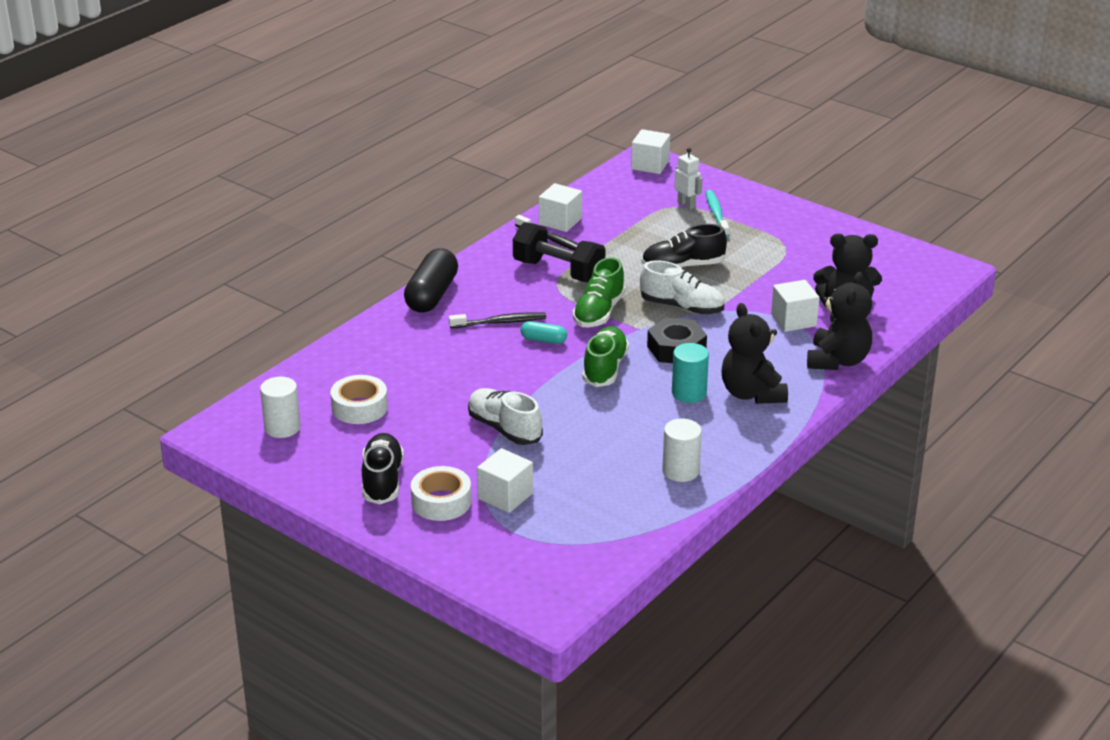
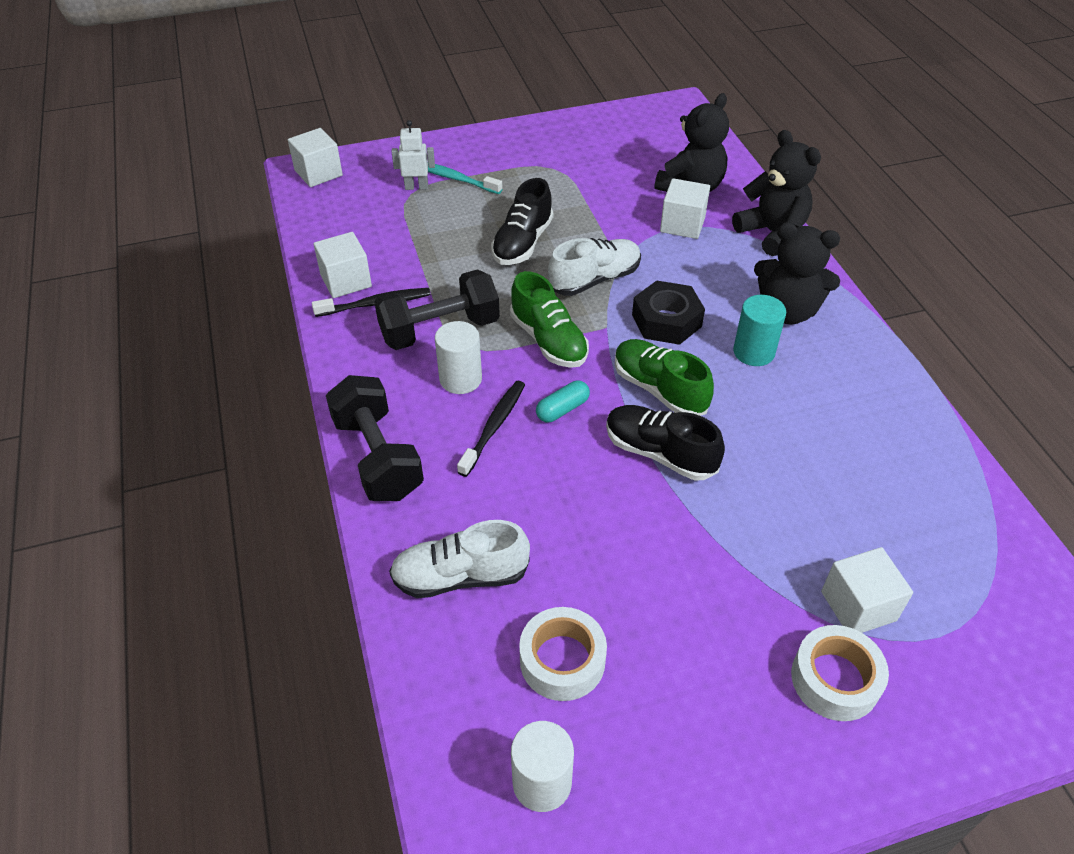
camera: 55 degrees left, 15 degrees up
(382, 480) = (749, 722): black shoe -> black shoe (660, 453)
(432, 295) = (378, 457): black capsule -> black dumbbell
(504, 429) = (716, 534): white shoe -> white shoe (460, 576)
(680, 471) = (893, 429): white cylinder -> white cylinder (460, 379)

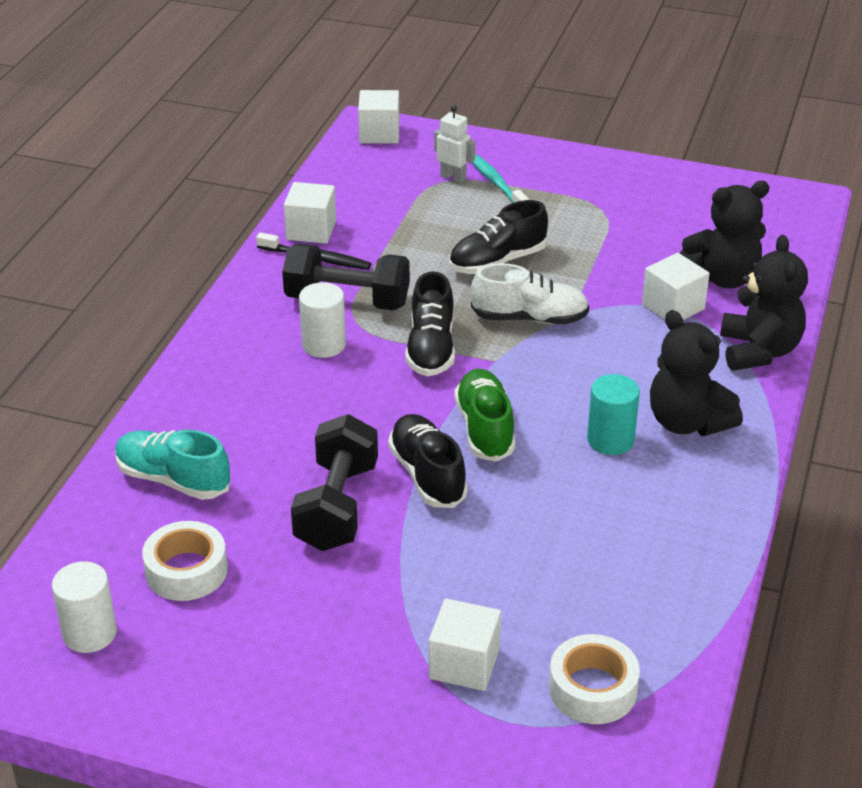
camera: 35 degrees right, 10 degrees down
(378, 457) = (199, 371): black dumbbell -> black dumbbell (337, 506)
(460, 576) = (173, 480): white shoe -> turquoise shoe
(494, 427) = (311, 391): black toothbrush -> none
(549, 340) = (431, 348): green shoe -> black shoe
(562, 409) = (383, 405): turquoise capsule -> none
(666, 320) = (557, 379): black nut -> none
(835, 679) = (381, 698): white tape -> white tape (592, 689)

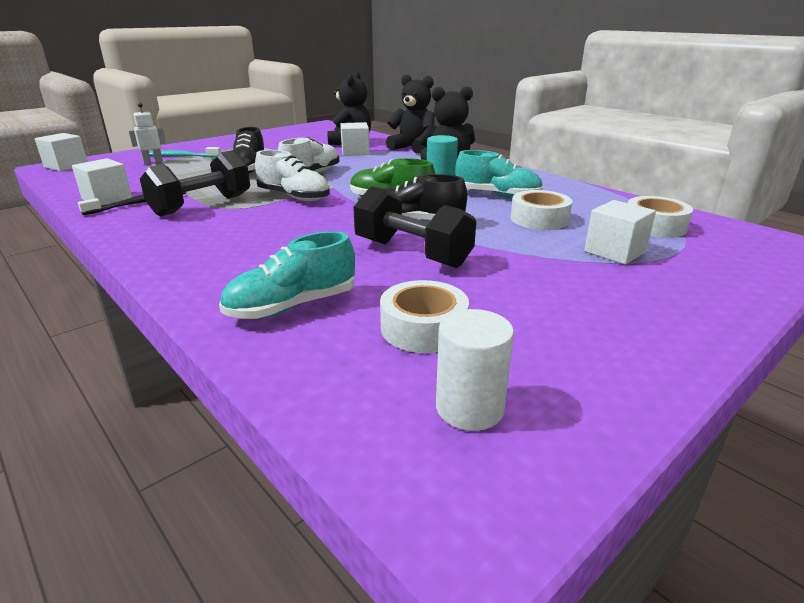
camera: 60 degrees left, 10 degrees down
(324, 345) = (232, 220): white cylinder -> none
(431, 348) = (294, 197): black shoe -> white shoe
(528, 575) = (539, 219): none -> white tape
(593, 512) = (497, 195): none -> turquoise shoe

